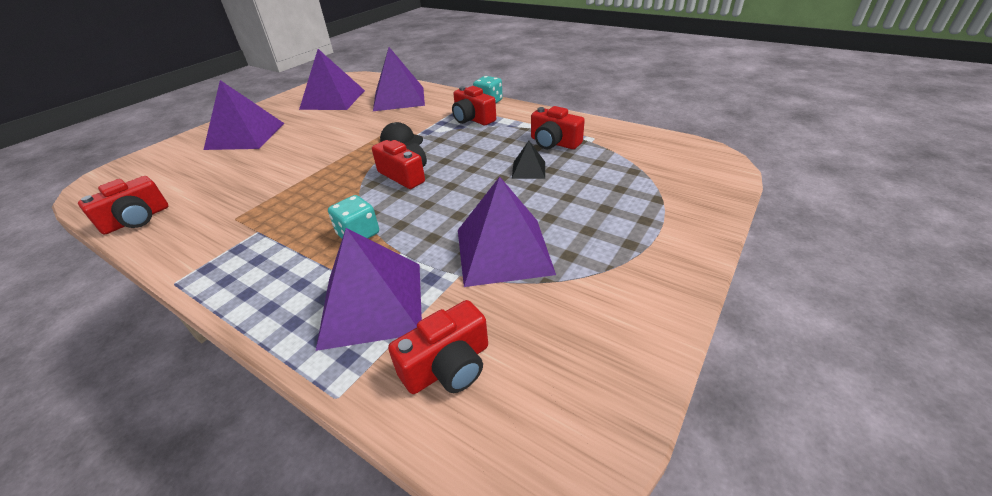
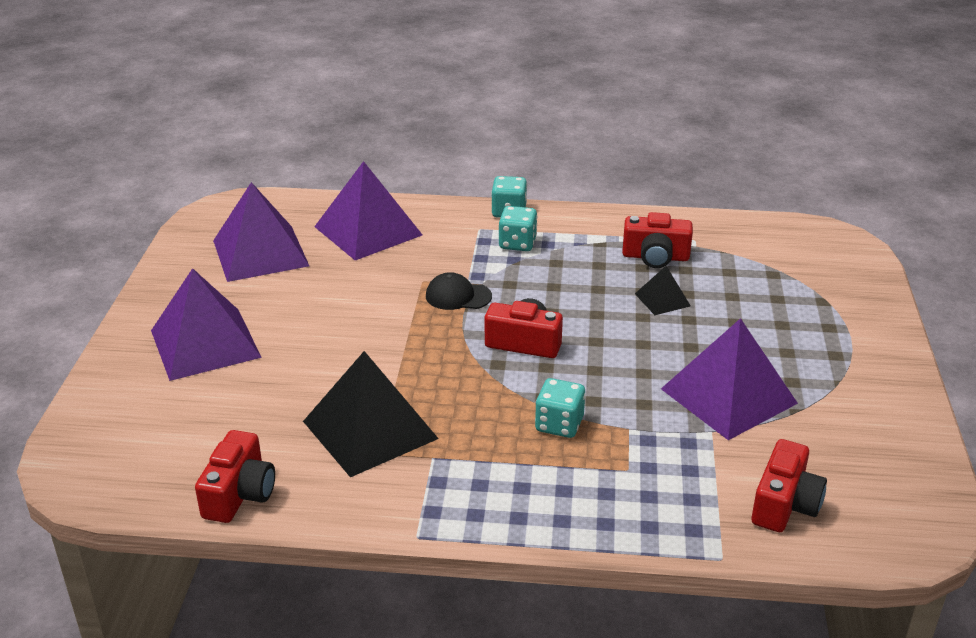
camera: 30 degrees left, 5 degrees down
(250, 203) = (370, 429): none -> black pyramid
(372, 303) = (660, 482): purple pyramid -> none
(472, 119) = (517, 243): red camera -> turquoise dice

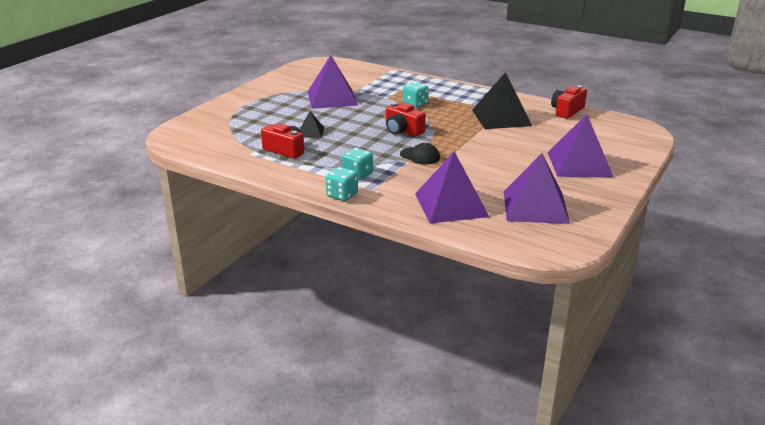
camera: 155 degrees left, 5 degrees down
(784, 504) = (354, 73): red camera -> none

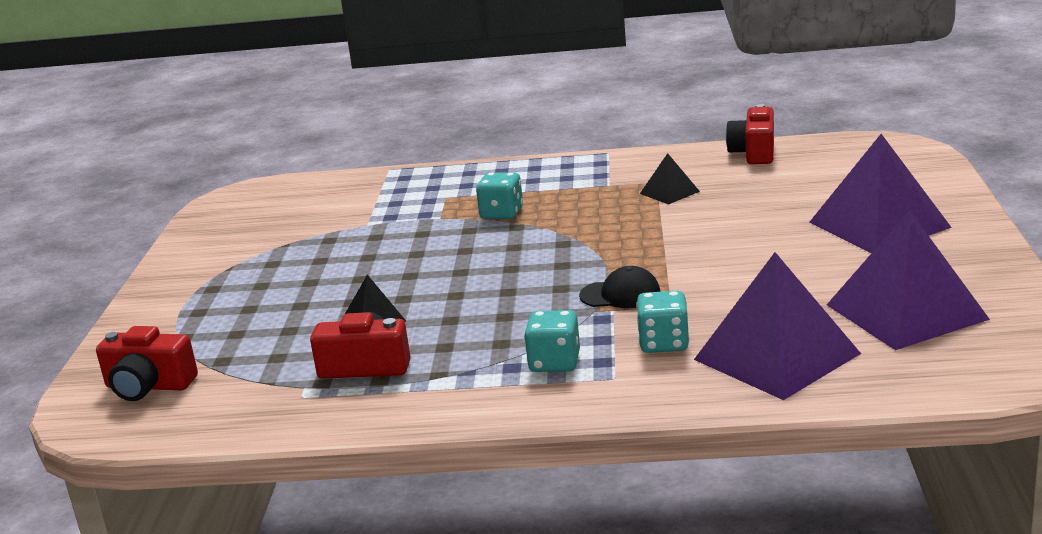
camera: 25 degrees left, 5 degrees down
(332, 98) = (339, 248): purple pyramid -> none
(342, 195) = (573, 408): turquoise dice -> turquoise dice (663, 343)
(403, 131) = (537, 263): red camera -> red camera (149, 386)
(501, 117) = (669, 192): black pyramid -> black pyramid, size x0.48

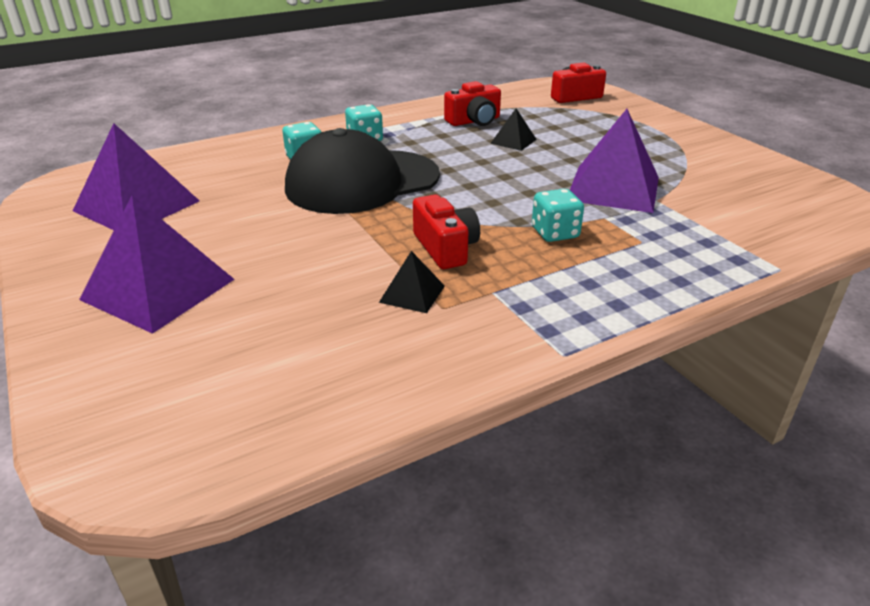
camera: 145 degrees right, 10 degrees up
(620, 294) = (362, 182): black cap -> black cap, size x2.50
(754, 152) = (353, 398): red camera -> red camera (445, 248)
(776, 356) = (227, 164): purple pyramid -> purple pyramid (613, 188)

